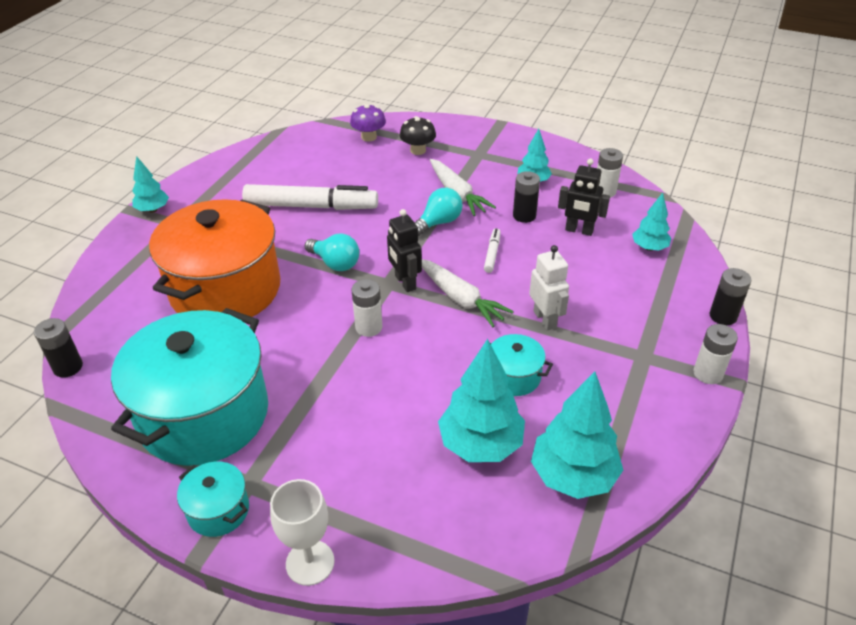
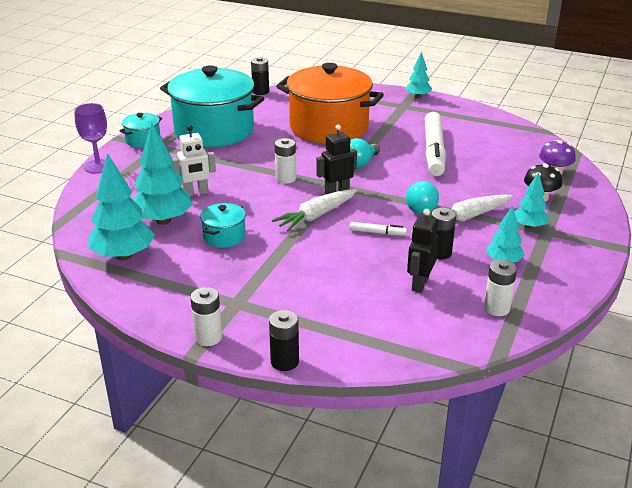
camera: 90 degrees right, 10 degrees down
(310, 562) = (98, 166): white goblet -> purple goblet
(438, 222) = (420, 207): turquoise light bulb -> turquoise light bulb turned 45 degrees clockwise
(545, 319) = (288, 255): white robot -> white robot (196, 193)
(649, 247) = (395, 327): turquoise tree -> turquoise tree (529, 226)

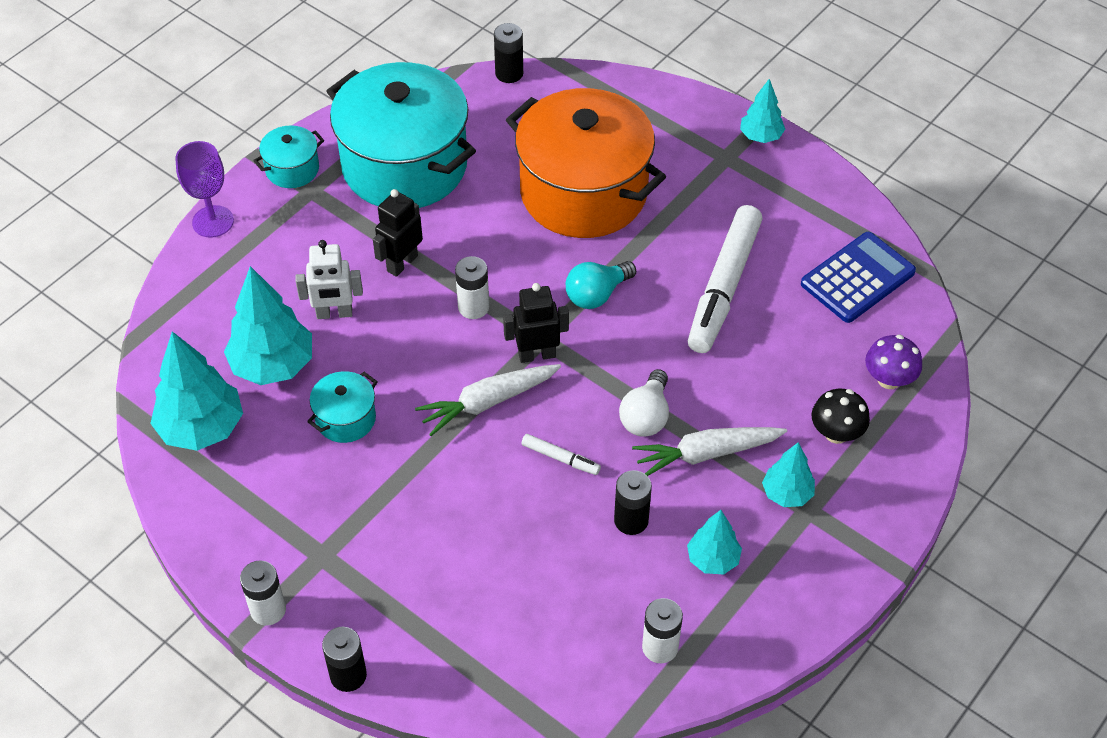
camera: 15 degrees right, 20 degrees up
(419, 284) = (576, 576): black robot -> black robot (402, 263)
(420, 207) = (646, 416): turquoise light bulb -> white light bulb
(507, 138) = (857, 278): none -> blue calculator

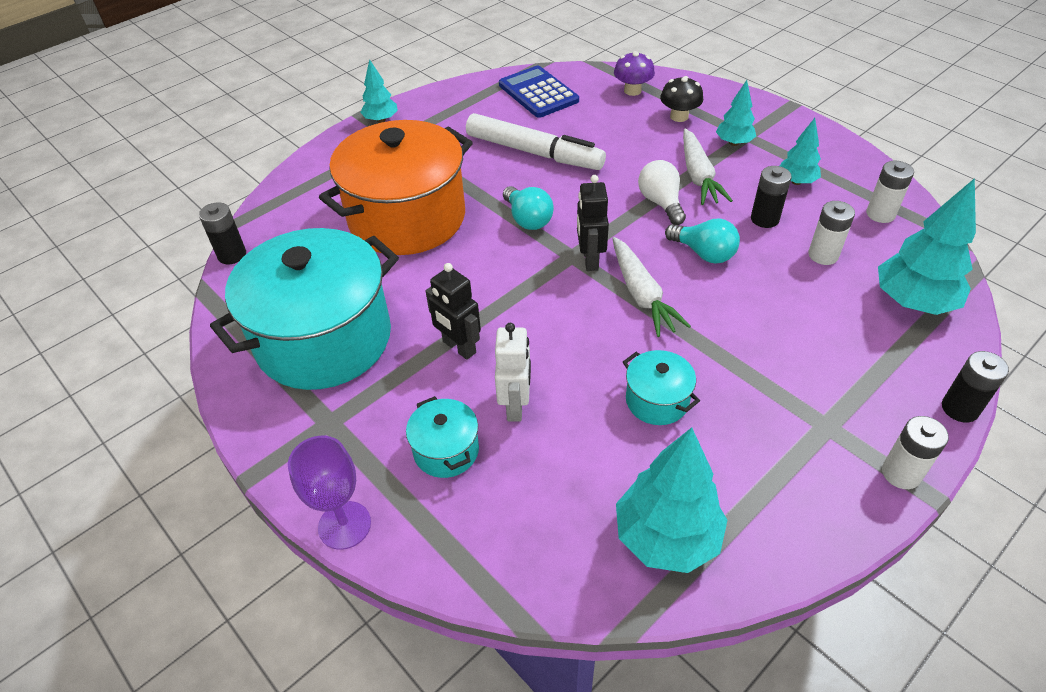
camera: 80 degrees left, 5 degrees down
(273, 365) = (580, 464): turquoise tree -> turquoise tree (912, 302)
(292, 169) = (289, 439): turquoise pot -> turquoise pot (446, 451)
(473, 307) = (527, 297): white battery -> white battery (823, 255)
(560, 458) = (704, 253): white marker -> turquoise light bulb
(646, 416) = (661, 203): white light bulb -> white light bulb turned 135 degrees counterclockwise

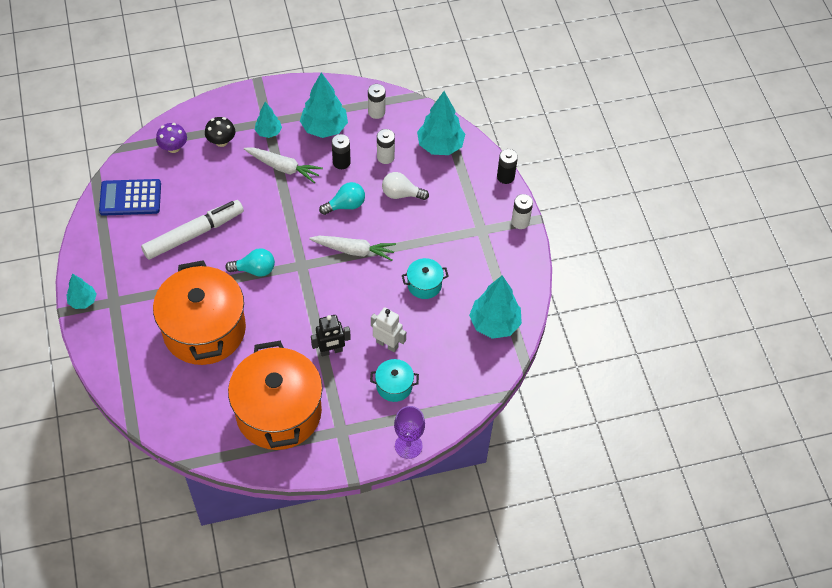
camera: 65 degrees left, 10 degrees up
(232, 255) = (165, 438): black battery -> none
(324, 339) = (278, 412): turquoise pot -> orange pot
(590, 260) = (311, 258): black robot -> none
(661, 203) = (292, 199): white light bulb -> white light bulb (401, 194)
(796, 181) = (324, 128): turquoise tree -> turquoise tree, size x1.76

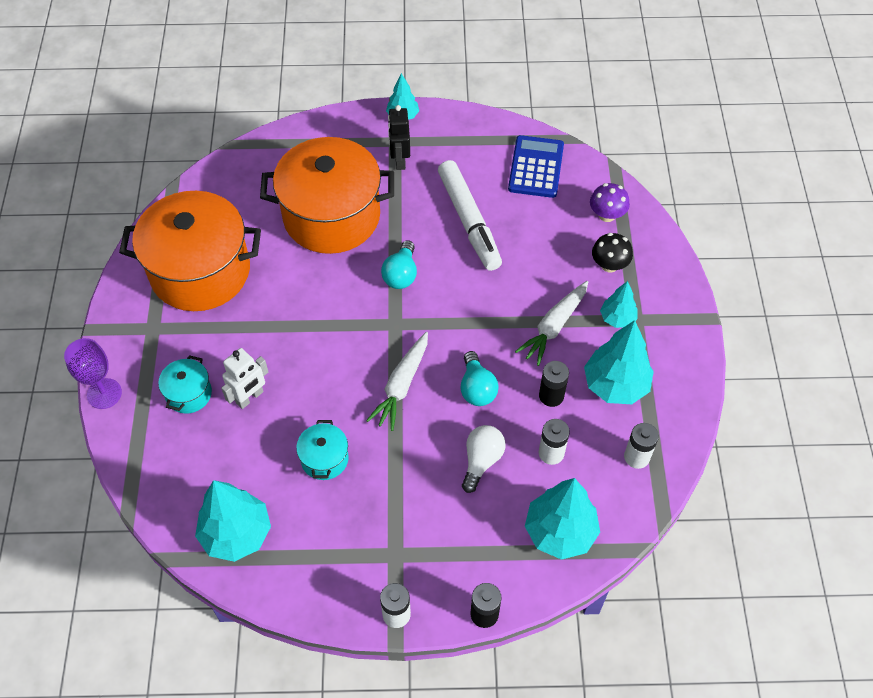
camera: 105 degrees right, 0 degrees up
(331, 351) = (261, 335): black robot -> black robot (400, 160)

